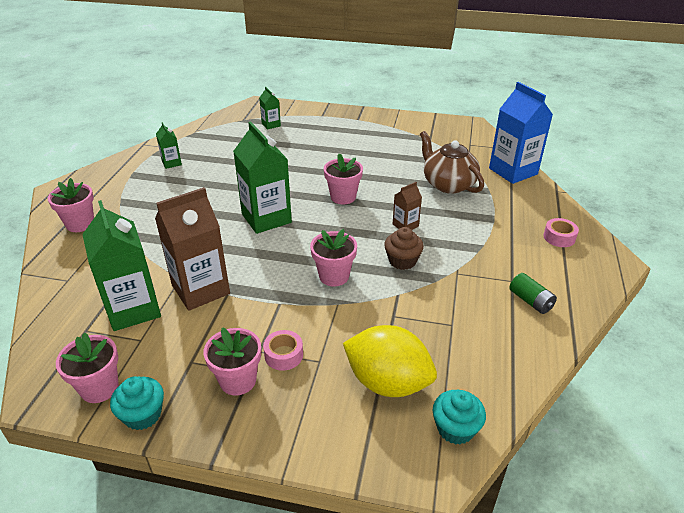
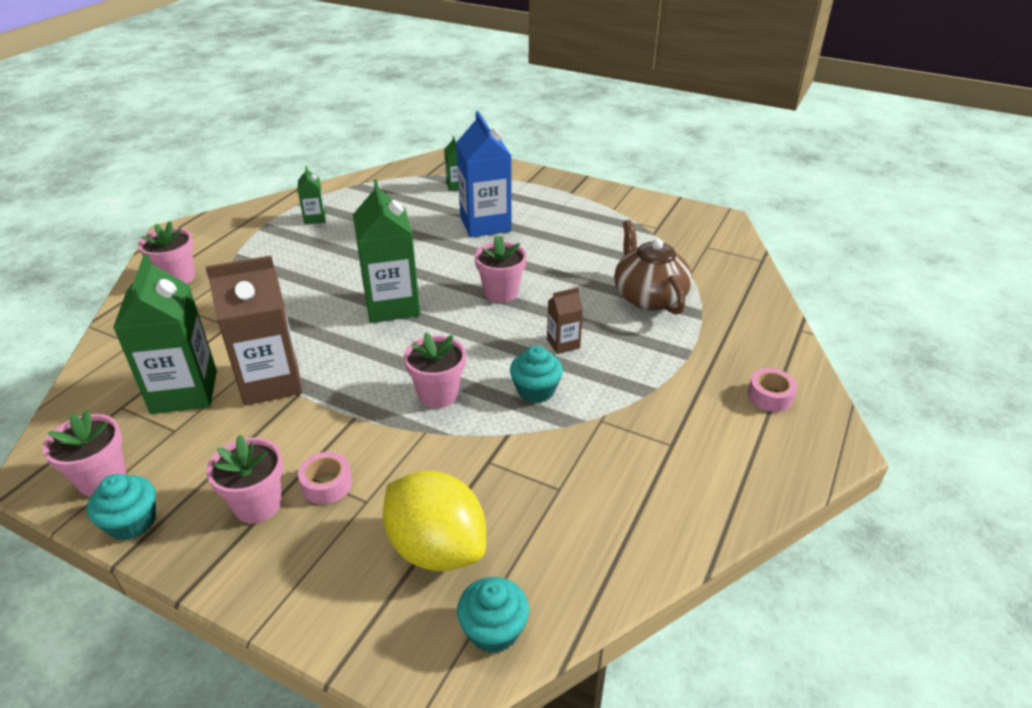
camera: 15 degrees right, 0 degrees up
(402, 261) = (535, 390): brown cupcake -> turquoise cupcake
(513, 171) = (749, 292): blue carton -> blue carton (485, 224)
(530, 301) = (683, 478): green battery -> none

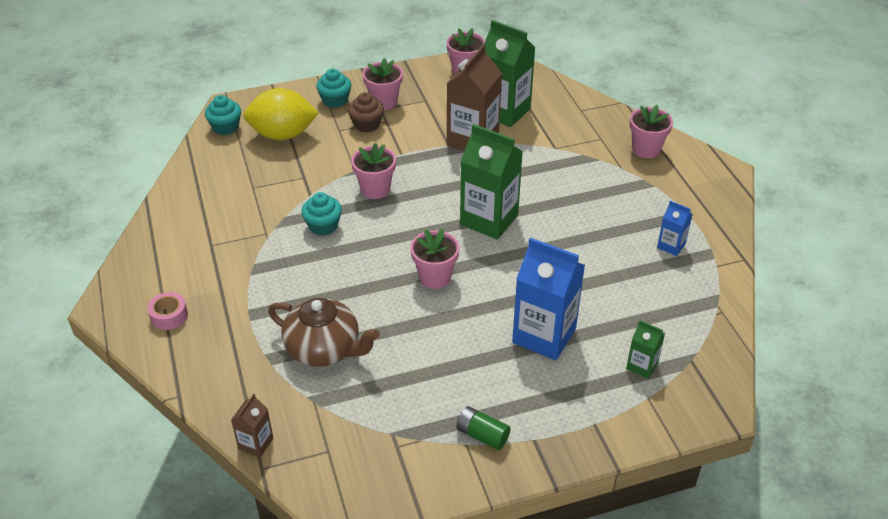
camera: 135 degrees right, 5 degrees up
(132, 522) = (423, 70): turquoise cupcake -> turquoise cupcake (335, 100)
(315, 218) = (671, 246): green carton -> blue carton
(327, 484) = (366, 124): pink tape -> brown cupcake
(563, 343) = (343, 266): brown carton -> brown carton (256, 443)
(598, 207) = (482, 435): none -> green battery

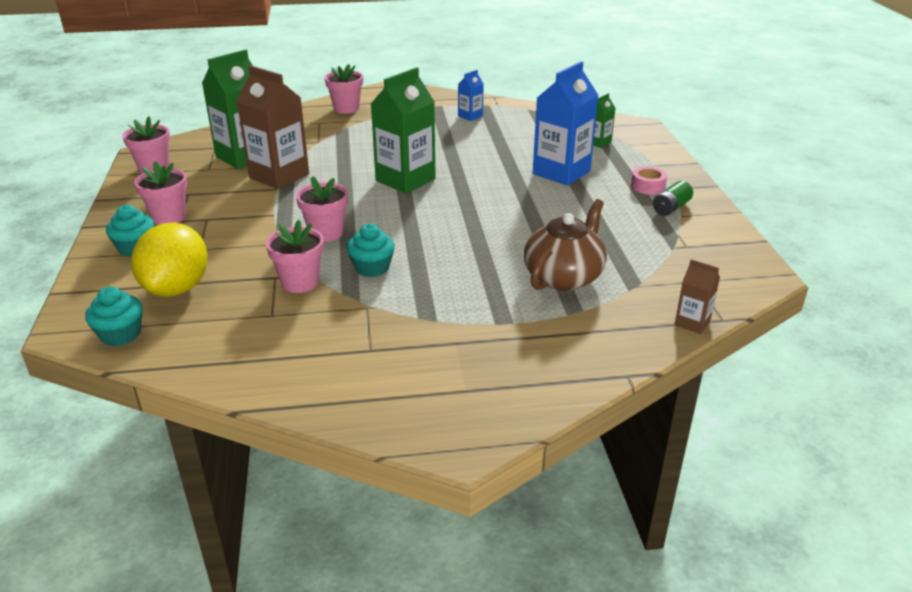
camera: 80 degrees left, 10 degrees down
(169, 316) = (493, 384): pink tape -> pink tape (647, 186)
(366, 124) = (203, 230): brown cupcake -> none
(435, 277) = (476, 212): pink flower pot -> pink flower pot (300, 282)

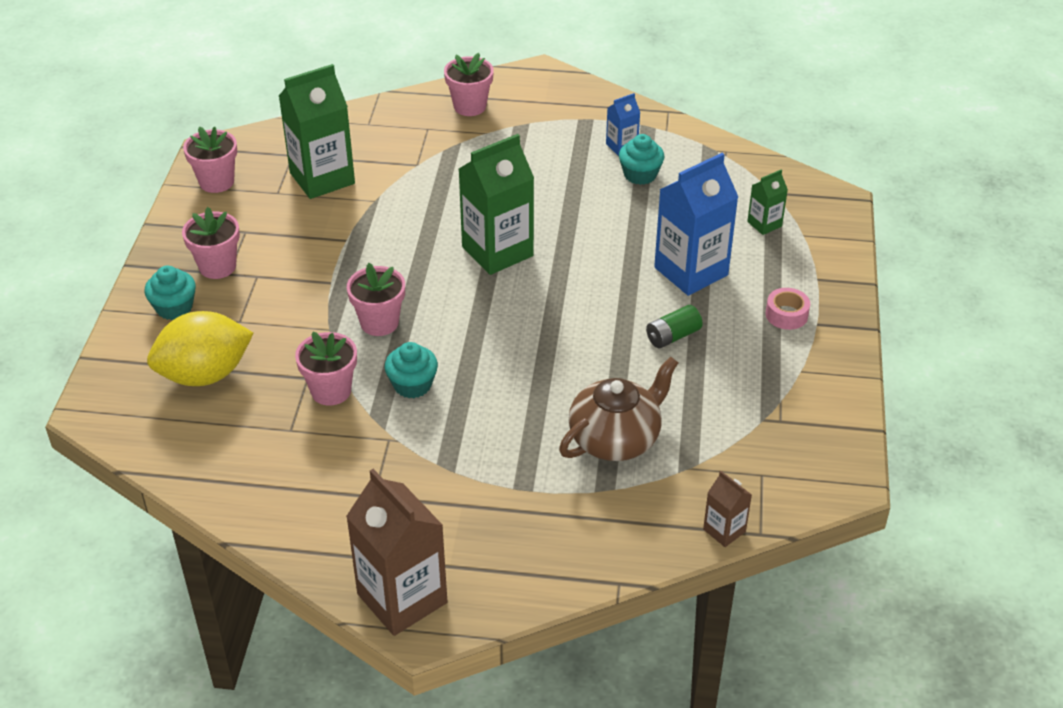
camera: 15 degrees right, 10 degrees up
(120, 334) = (139, 426): turquoise cupcake -> turquoise cupcake (640, 174)
(177, 288) = (205, 374): yellow lemon -> yellow lemon turned 45 degrees clockwise
(279, 176) = (354, 219): brown carton -> brown carton (402, 598)
(671, 208) = (795, 356): green battery -> green battery (673, 336)

